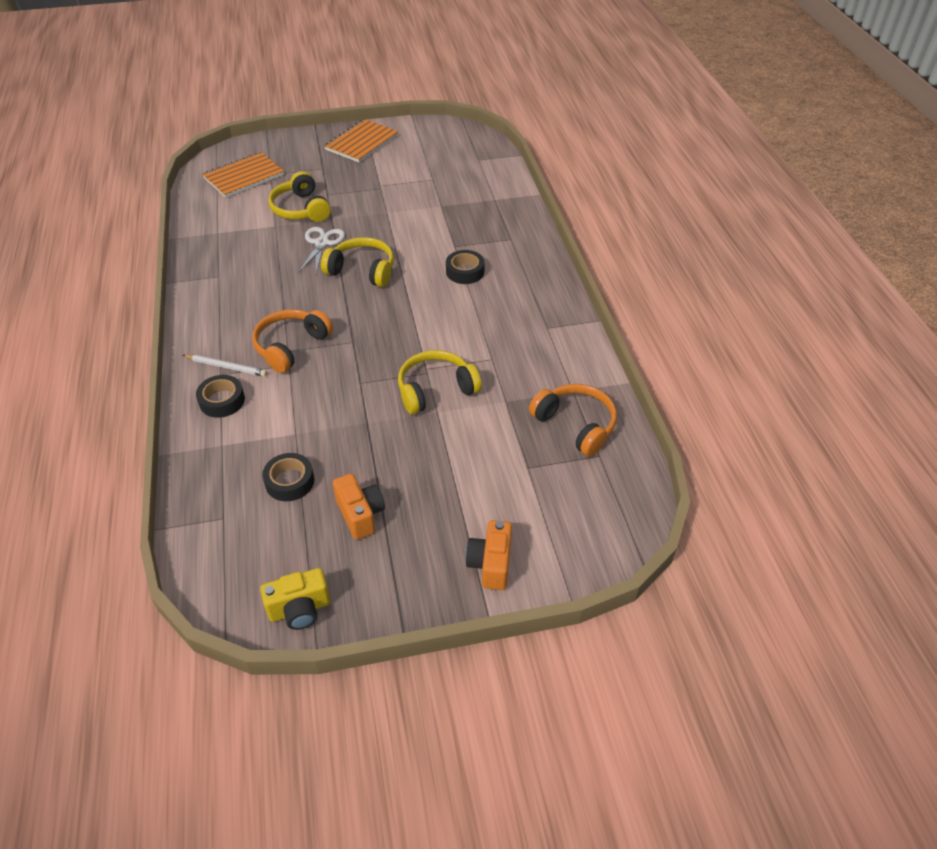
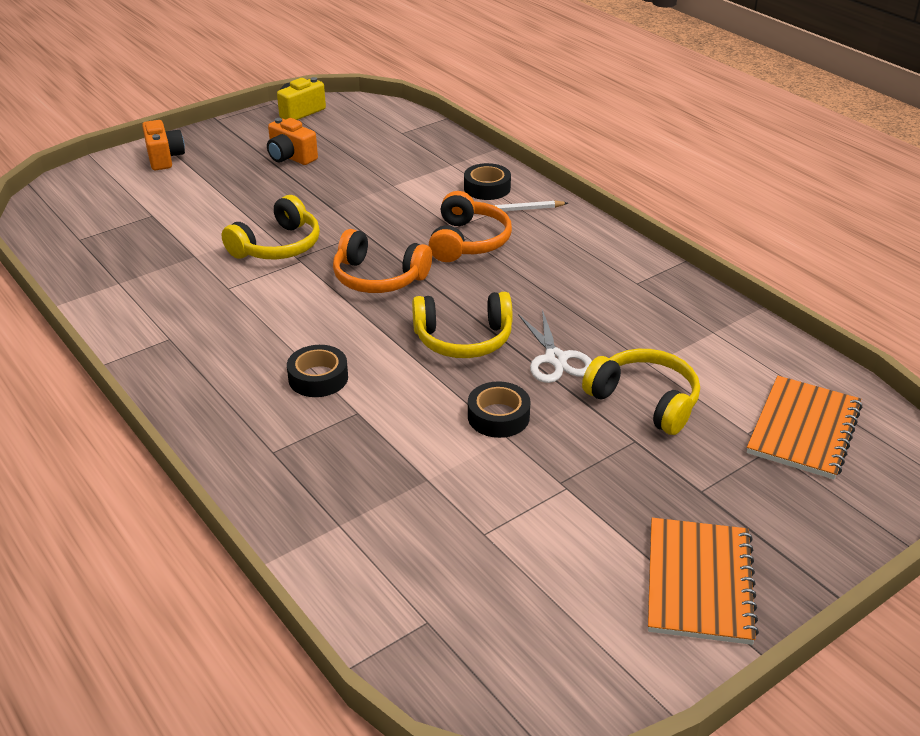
camera: 155 degrees right, 10 degrees down
(289, 481) = (368, 159): black tape -> black tape (498, 416)
(576, 425) = (109, 255): orange headphones -> orange headphones (378, 278)

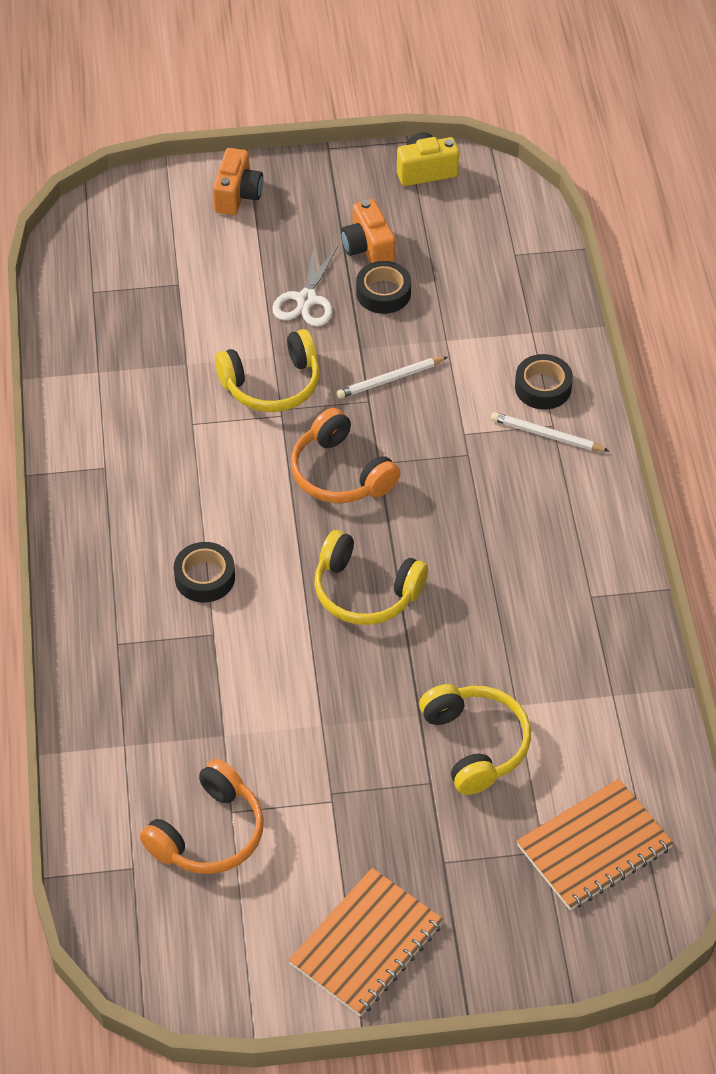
camera: 30 degrees right, 15 degrees up
(370, 216) = (390, 379): none -> white pencil
(468, 241) = (464, 461): orange headphones -> orange headphones (209, 833)
(498, 416) = (330, 698): black tape -> black tape (383, 293)
(555, 359) = (433, 656): white scissors -> white scissors (306, 299)

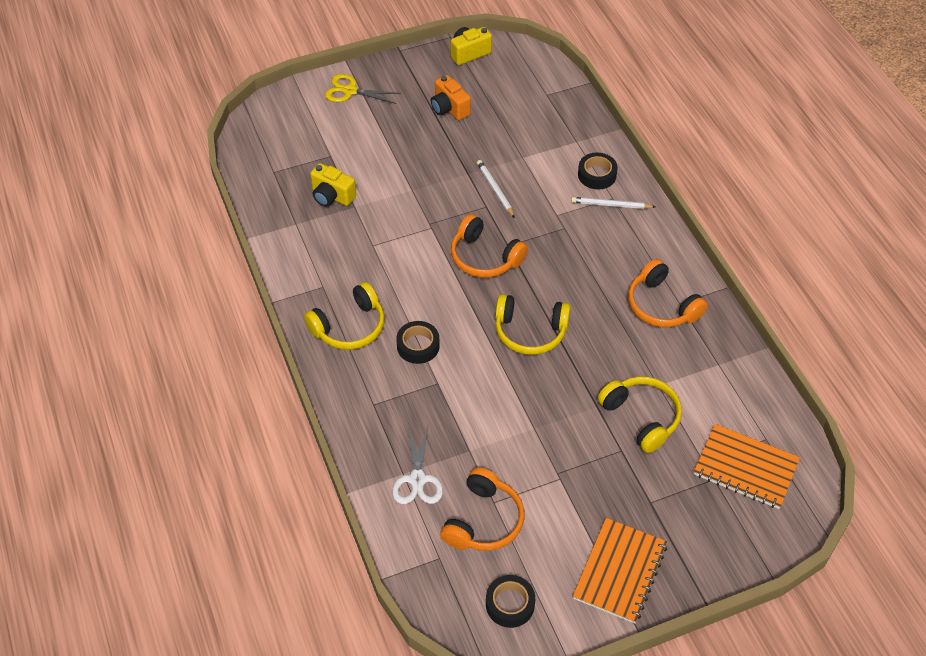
camera: 15 degrees left, 0 degrees up
(160, 343) = (332, 196): none -> yellow camera
(237, 195) = (350, 91): orange camera -> yellow scissors
(272, 384) = (418, 208): yellow headphones -> yellow headphones (349, 327)
(306, 299) = (421, 149): white scissors -> white scissors (417, 479)
(383, 293) = (470, 135): black tape -> black tape (510, 604)
(390, 379) = (495, 190): white pencil -> white pencil turned 105 degrees clockwise
(563, 595) = (661, 306): none -> orange headphones
(594, 847) = (745, 468): orange notebook -> orange notebook turned 75 degrees clockwise

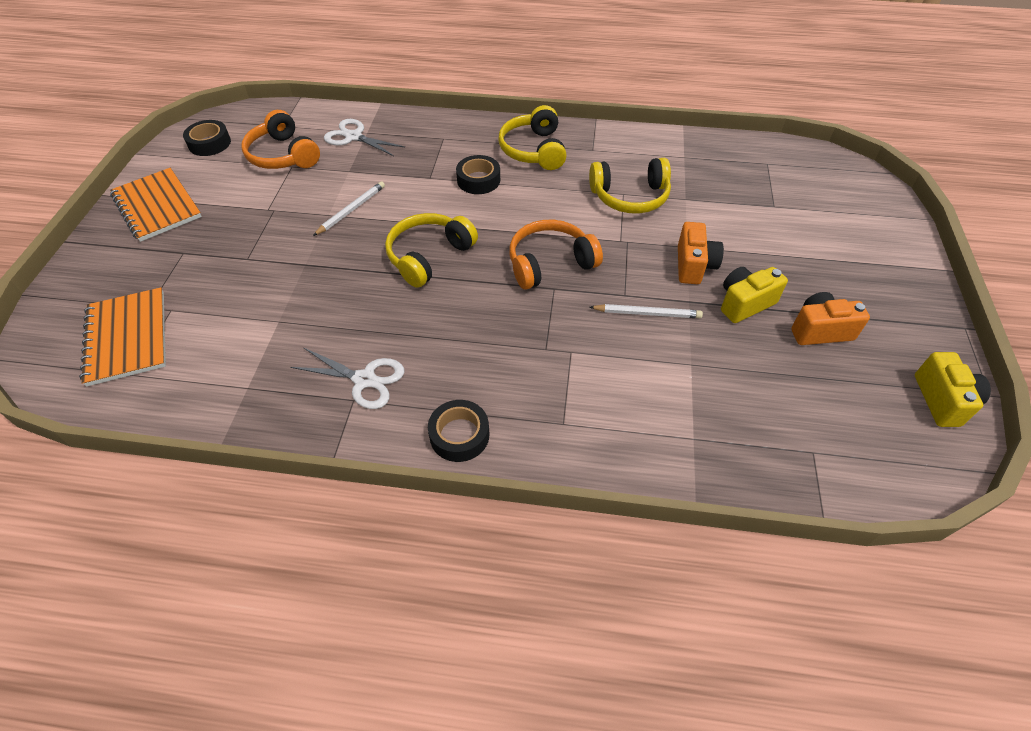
camera: 120 degrees right, 0 degrees up
(332, 196) = (709, 189): yellow camera -> yellow camera (744, 303)
(350, 91) = (886, 255): yellow scissors -> none
(430, 180) = (693, 265): none -> orange camera
(597, 175) = (614, 428): black tape -> black tape (459, 435)
(611, 205) = (551, 415): white pencil -> white pencil (351, 210)
(642, 417) = (260, 289): yellow headphones -> yellow headphones (630, 197)
(661, 306) = (364, 379): orange headphones -> white scissors
(745, 468) = (127, 337): orange notebook -> orange notebook turned 75 degrees counterclockwise

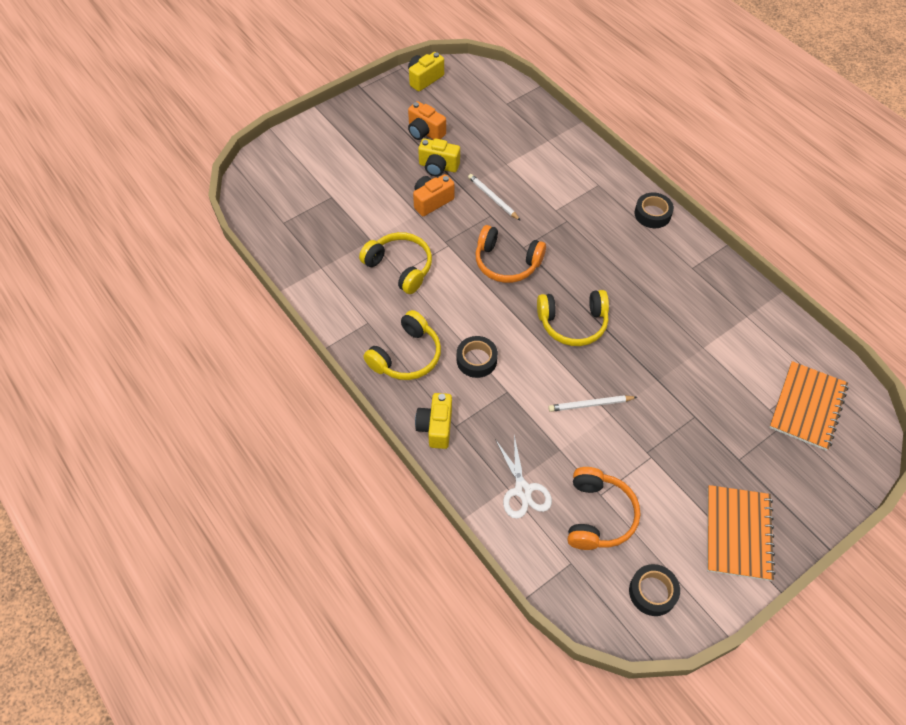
camera: 135 degrees left, 5 degrees up
(364, 379) = (678, 274): white scissors -> none
(456, 130) = (436, 427): none -> yellow camera

